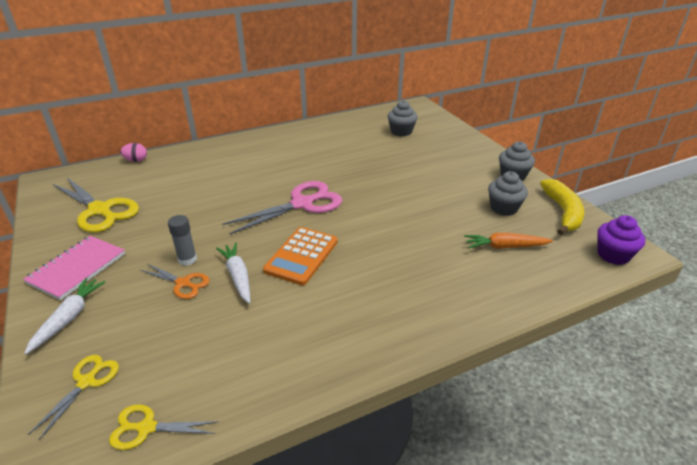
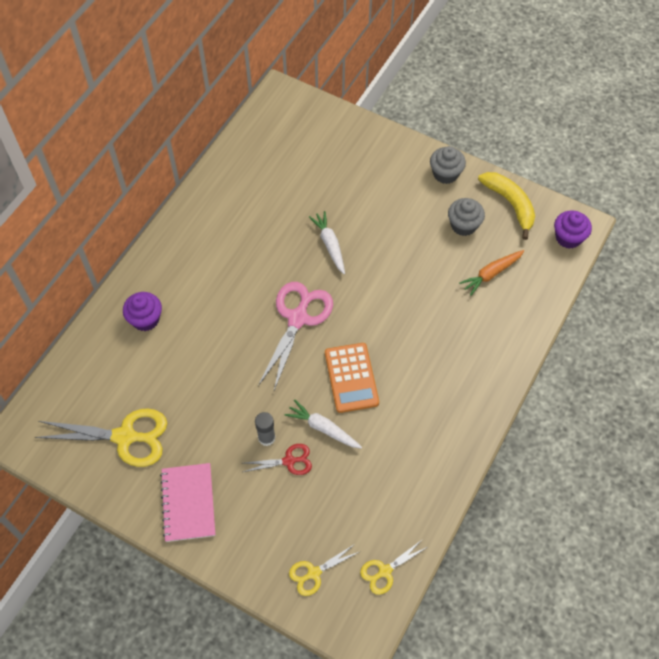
camera: 35 degrees left, 25 degrees up
(69, 318) = (240, 543): white carrot -> white carrot (329, 245)
(87, 382) = (313, 573): yellow scissors -> yellow scissors turned 105 degrees counterclockwise
(136, 160) = (74, 355): pink egg -> none
(183, 283) = (289, 461): orange scissors -> red scissors
(200, 163) = (145, 319): none -> purple cupcake
(401, 131) = (299, 155): grey cupcake -> none

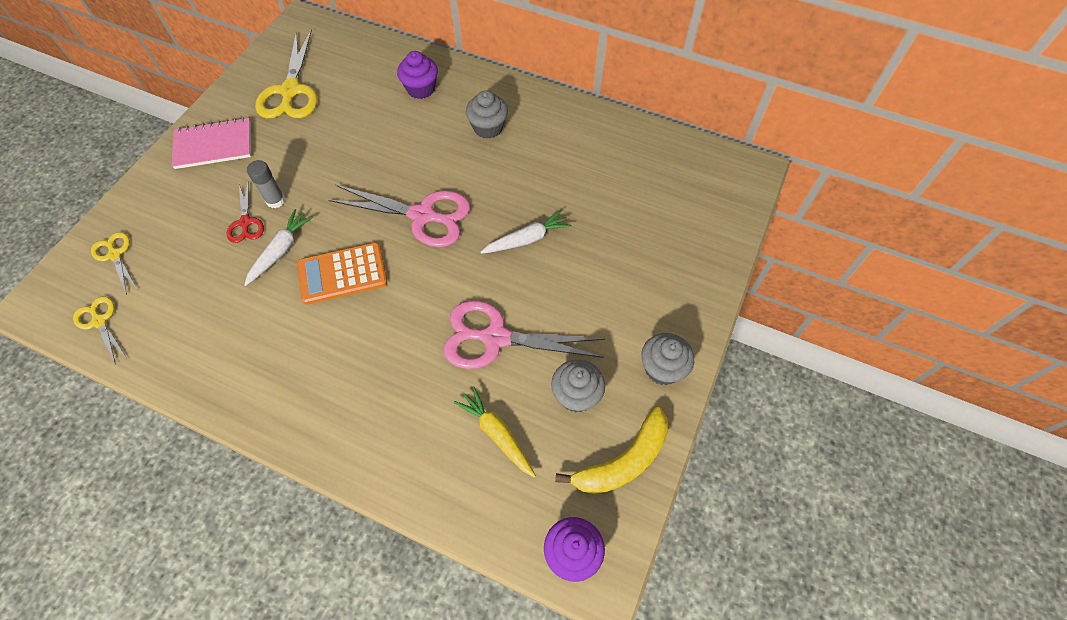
camera: 85 degrees right, 0 degrees up
(205, 266) = (488, 128): none -> grey cupcake
(416, 271) = (495, 338): none -> pink scissors
(491, 274) = (497, 434): orange carrot -> yellow carrot

